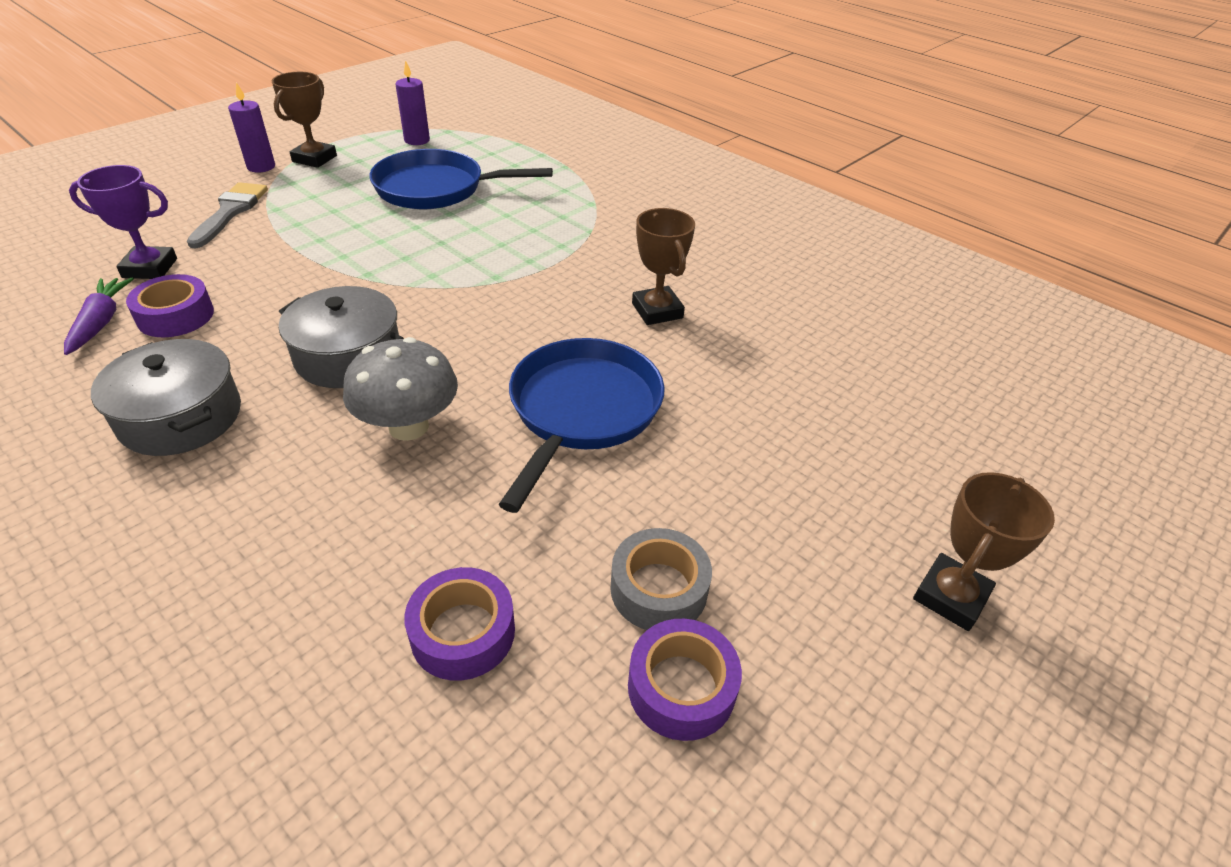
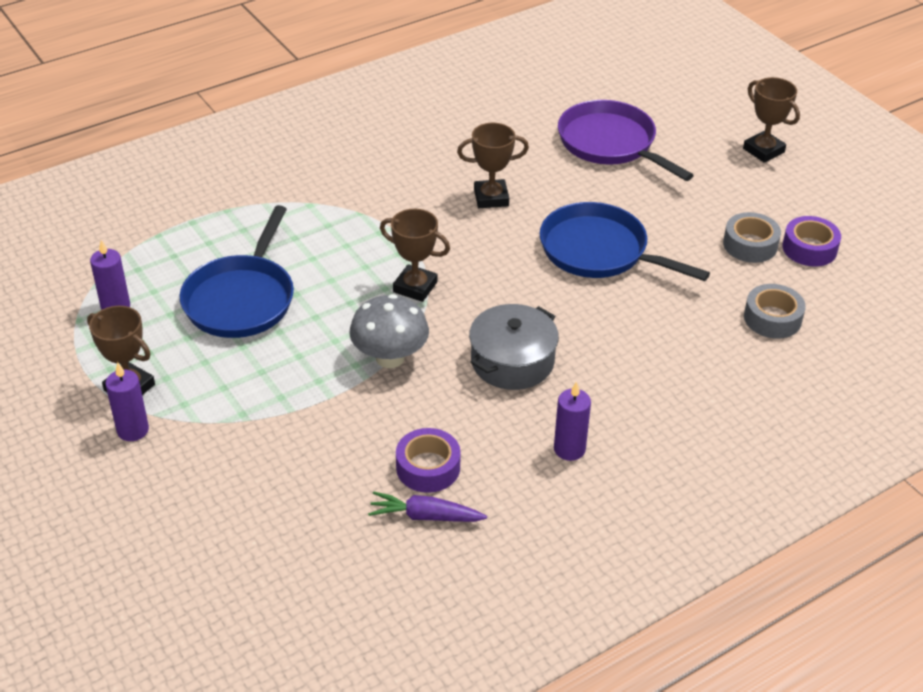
camera: 75 degrees left, 0 degrees up
(150, 268) = (337, 495): purple trophy -> none
(181, 417) = (569, 449): grey pot -> purple candle
(230, 212) = (237, 447): grey brush -> none
(408, 426) = (601, 332): grey mushroom -> grey mushroom (390, 358)
(463, 632) = (772, 318): purple tape -> grey tape
(473, 277) = (415, 287): none -> brown trophy
(838, 402) = (610, 144): none -> purple pan

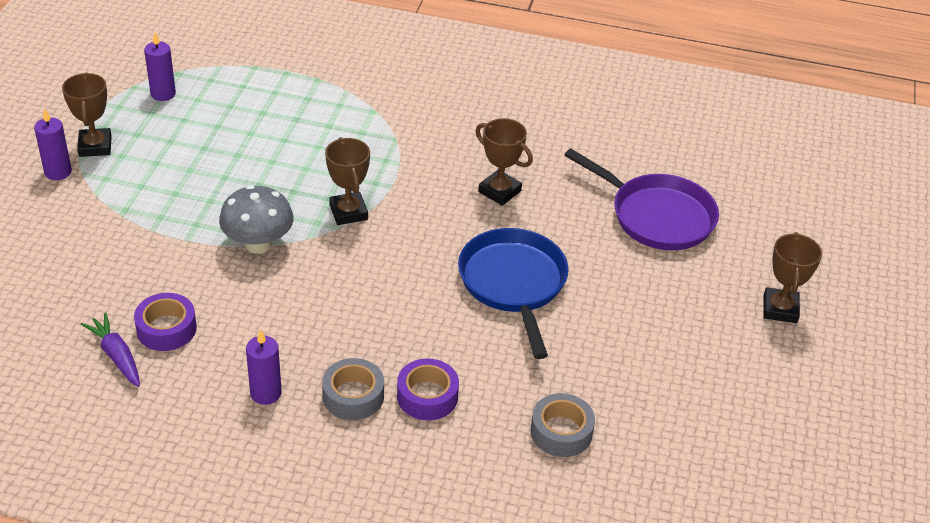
camera: 45 degrees right, 0 degrees up
(241, 299) = (236, 141): blue pan -> none
(512, 361) = (327, 308): grey pot -> none
(610, 144) = (657, 216): purple pan -> purple pan turned 120 degrees clockwise
(750, 245) = (639, 367): grey tape -> grey tape (353, 396)
(809, 248) = (685, 408): purple tape -> purple tape (427, 396)

